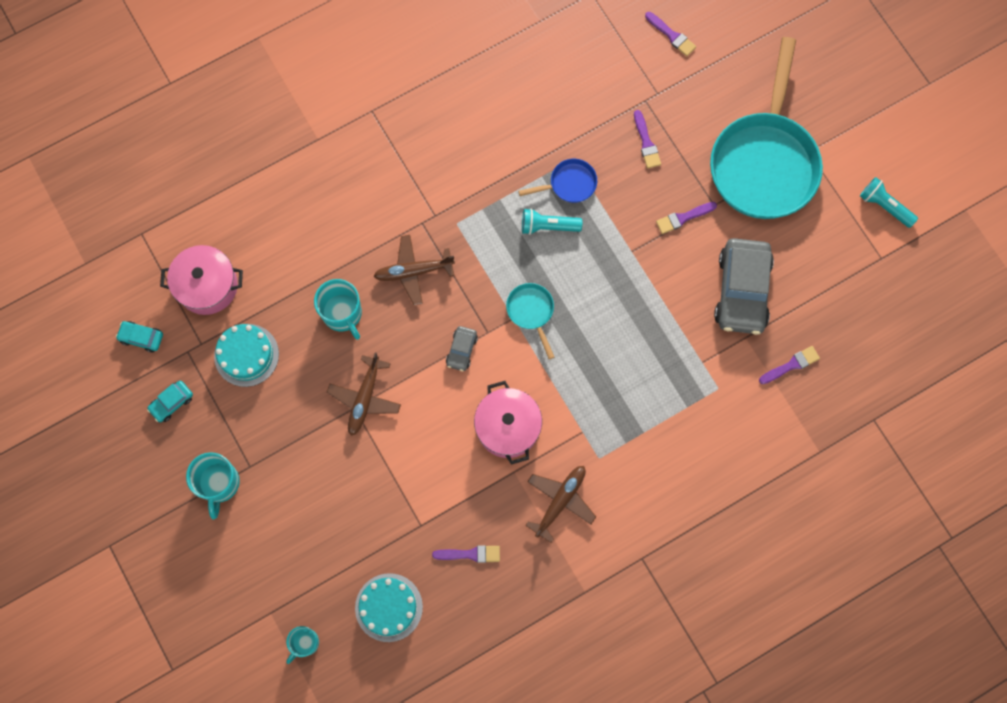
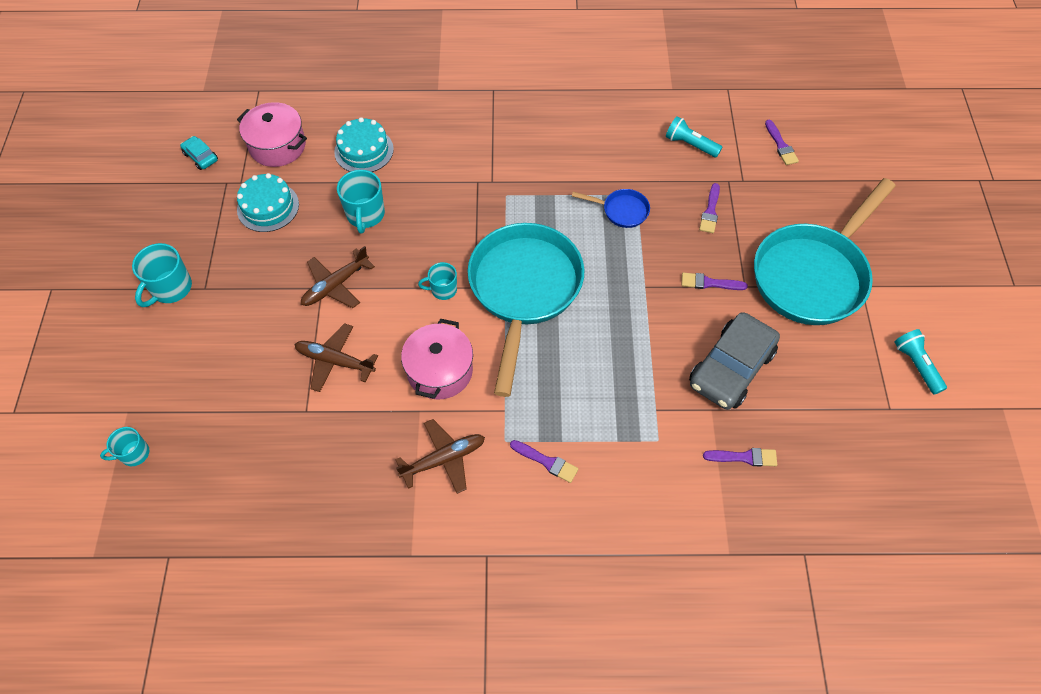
camera: 30 degrees right, 15 degrees down
(171, 403) = (184, 212): turquoise car -> none
(389, 607) = (226, 465): turquoise cake -> turquoise cake (364, 150)
(414, 271) = (445, 212): brown plane -> brown plane (335, 361)
(461, 350) = (443, 290): grey car -> turquoise mug
(470, 554) = (331, 460): purple brush -> purple brush (546, 462)
(531, 312) = (524, 290): turquoise pan -> turquoise pan, size x2.39
(548, 226) = (582, 233): turquoise flashlight -> turquoise flashlight (690, 144)

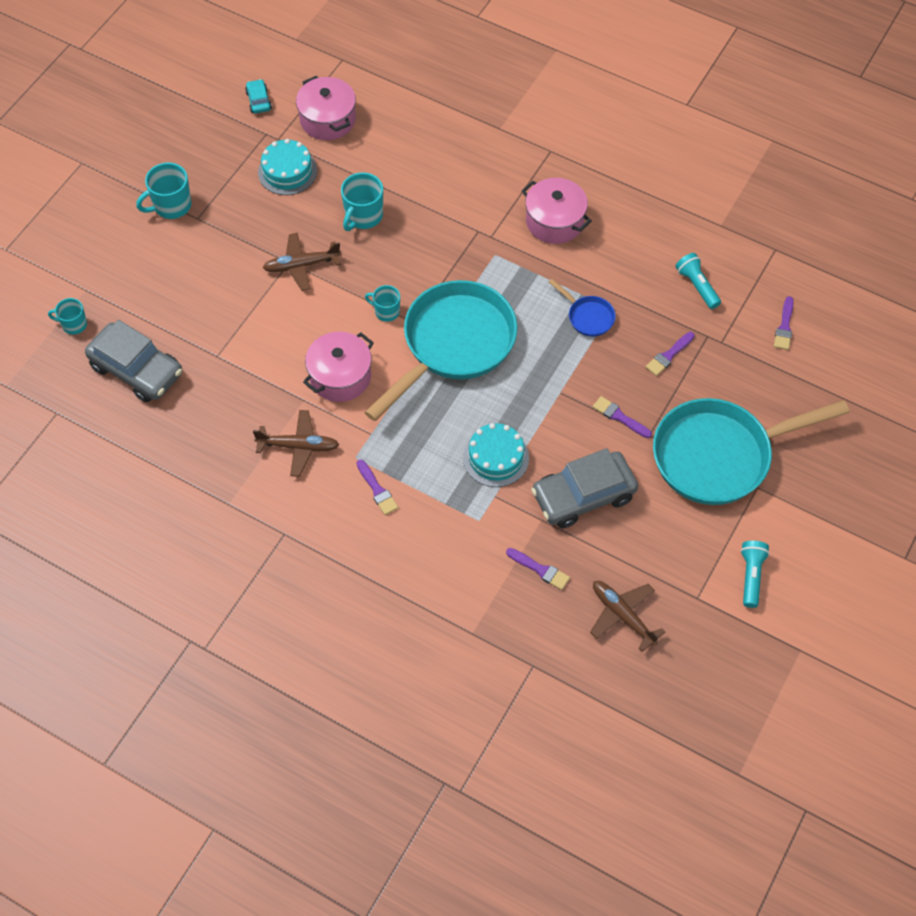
camera: 30 degrees right, 0 degrees up
(230, 467) = (136, 370): none -> grey car
(335, 361) = (263, 328): brown plane -> brown plane (623, 616)
(364, 150) = (398, 157): turquoise cake -> turquoise cake (496, 458)
(537, 145) = (555, 221): none -> pink pot

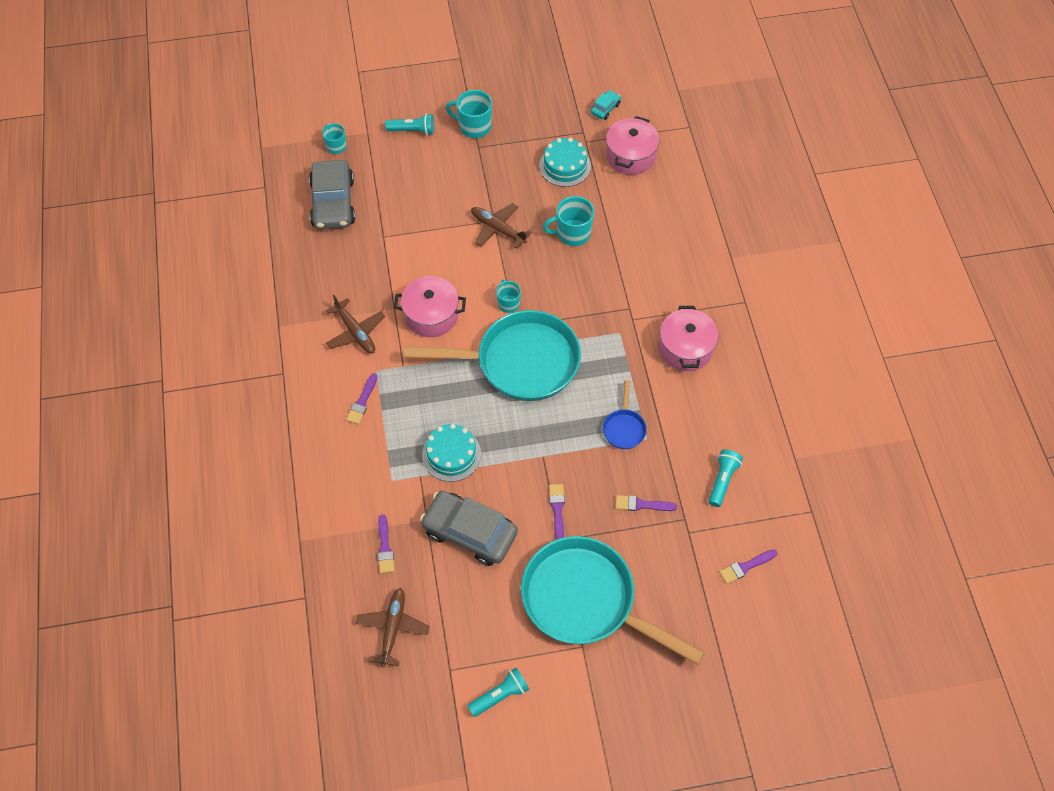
camera: 50 degrees right, 0 degrees up
(123, 254) = (413, 130): none -> turquoise flashlight

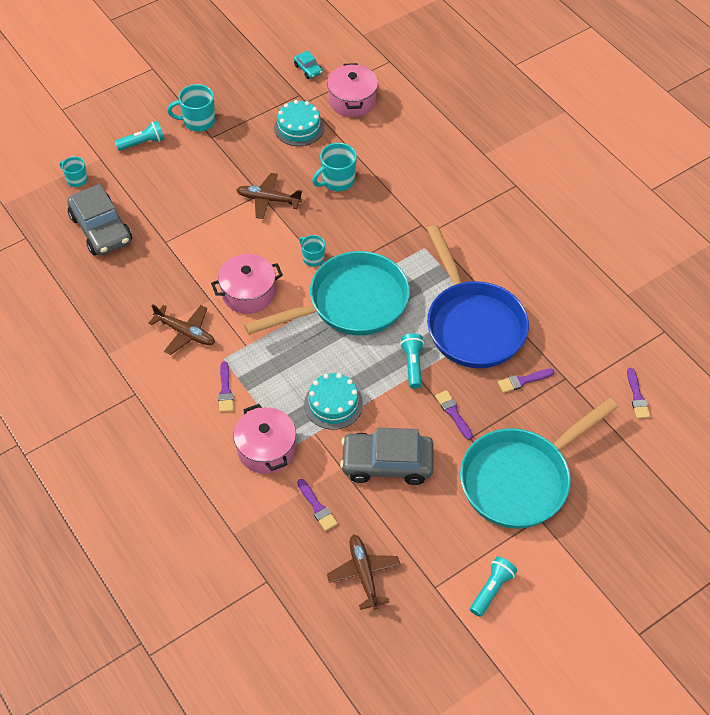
camera: 25 degrees left, 5 degrees down
(586, 601) = (521, 479): turquoise pan -> turquoise pan turned 45 degrees counterclockwise
(605, 108) = (308, 69): turquoise car -> turquoise car turned 135 degrees clockwise
(624, 428) = (472, 324): blue pan -> blue pan, size x2.39
(685, 348) = (488, 240): pink pot -> pink pot (266, 449)
(722, 480) = (579, 335): turquoise flashlight -> turquoise flashlight (412, 364)
(745, 567) = (637, 396): purple brush -> purple brush turned 45 degrees counterclockwise

